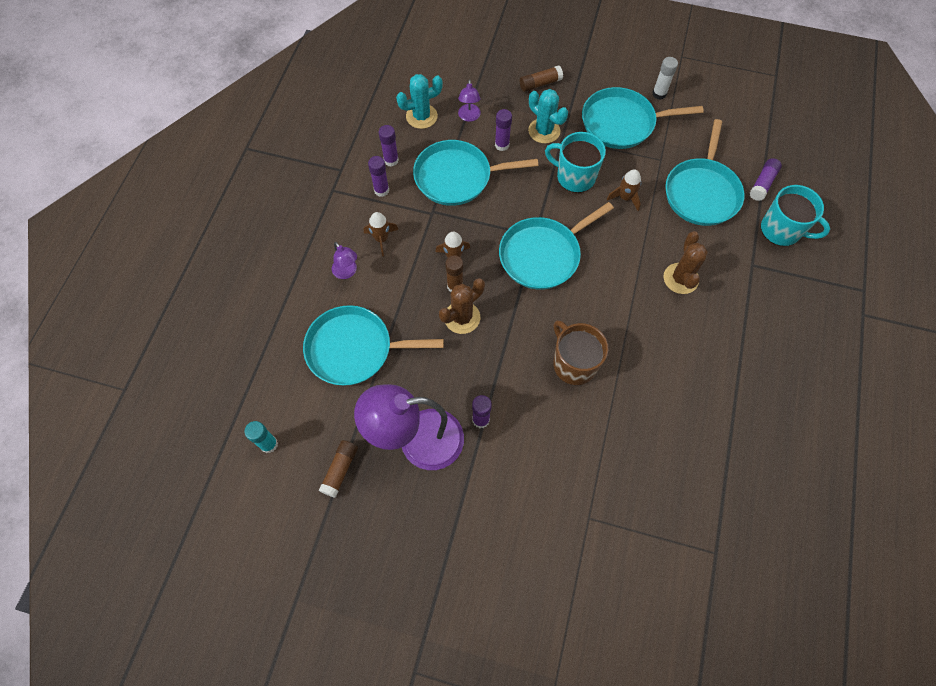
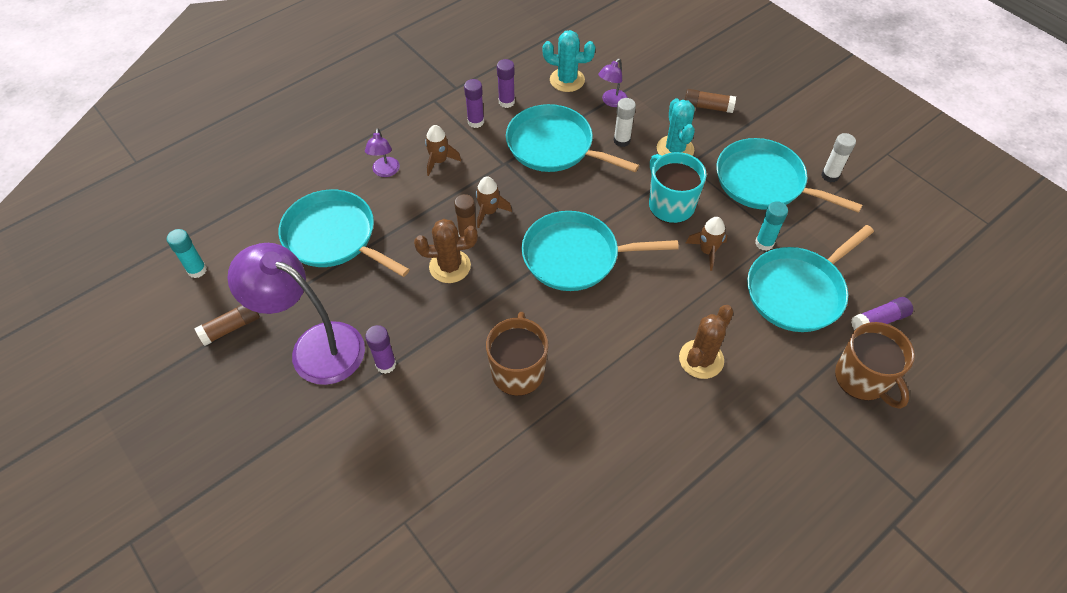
camera: 35 degrees right, 10 degrees down
(502, 145) = (621, 140): purple glue stick -> white glue stick
(656, 170) = (764, 243): none -> turquoise glue stick
(781, 230) = (862, 379): turquoise mug -> brown mug

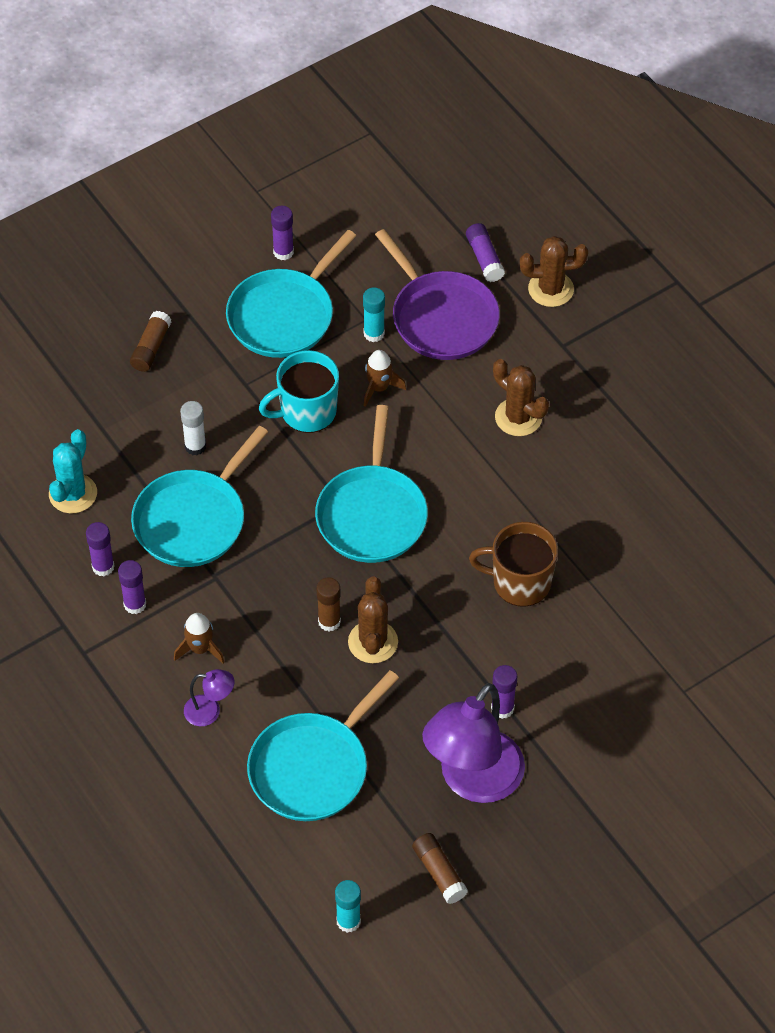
camera: 85 degrees left, 0 degrees up
(489, 212) = (293, 597): brown rocket -> none
(611, 102) = (123, 448): purple lamp -> none
(675, 149) = (218, 393): turquoise cactus -> none
(798, 291) = (441, 317): turquoise pan -> purple pan
(830, 176) = (283, 252): white glue stick -> purple glue stick
(862, 379) = (551, 289): brown mug -> brown cactus

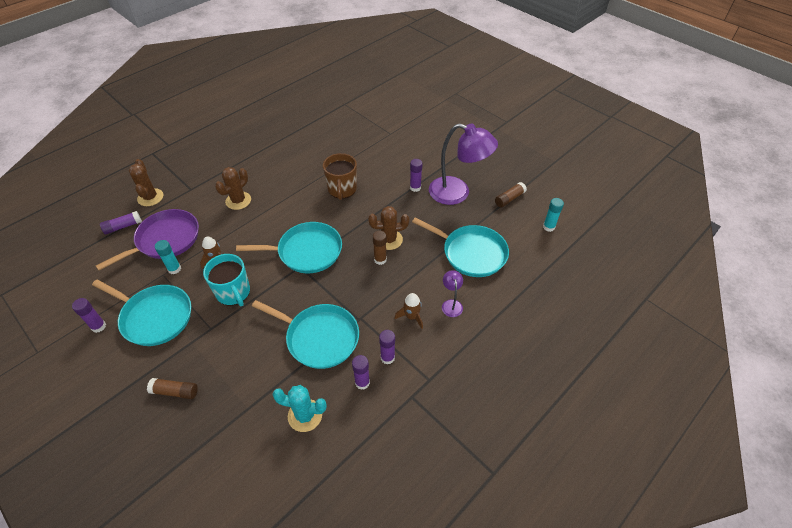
camera: 100 degrees left, 5 degrees down
(195, 446) = (261, 347): white glue stick -> none

